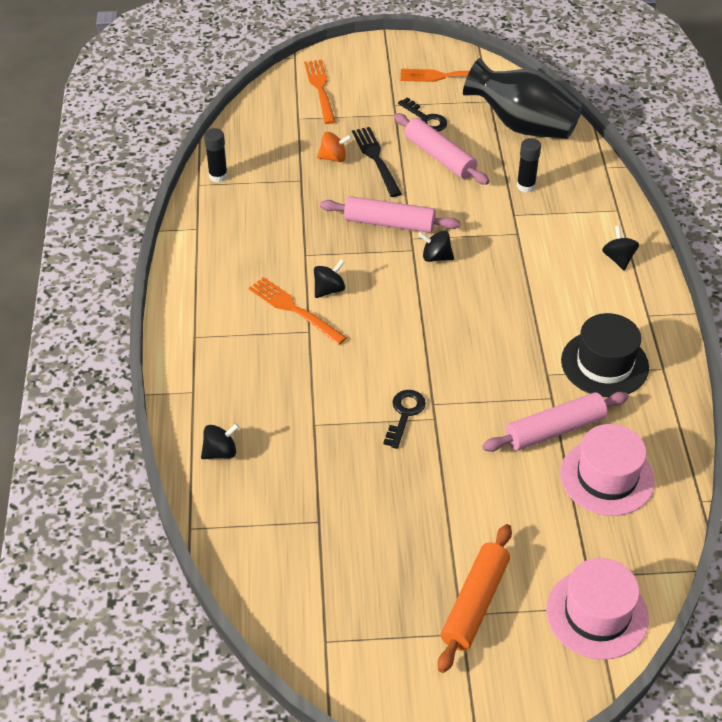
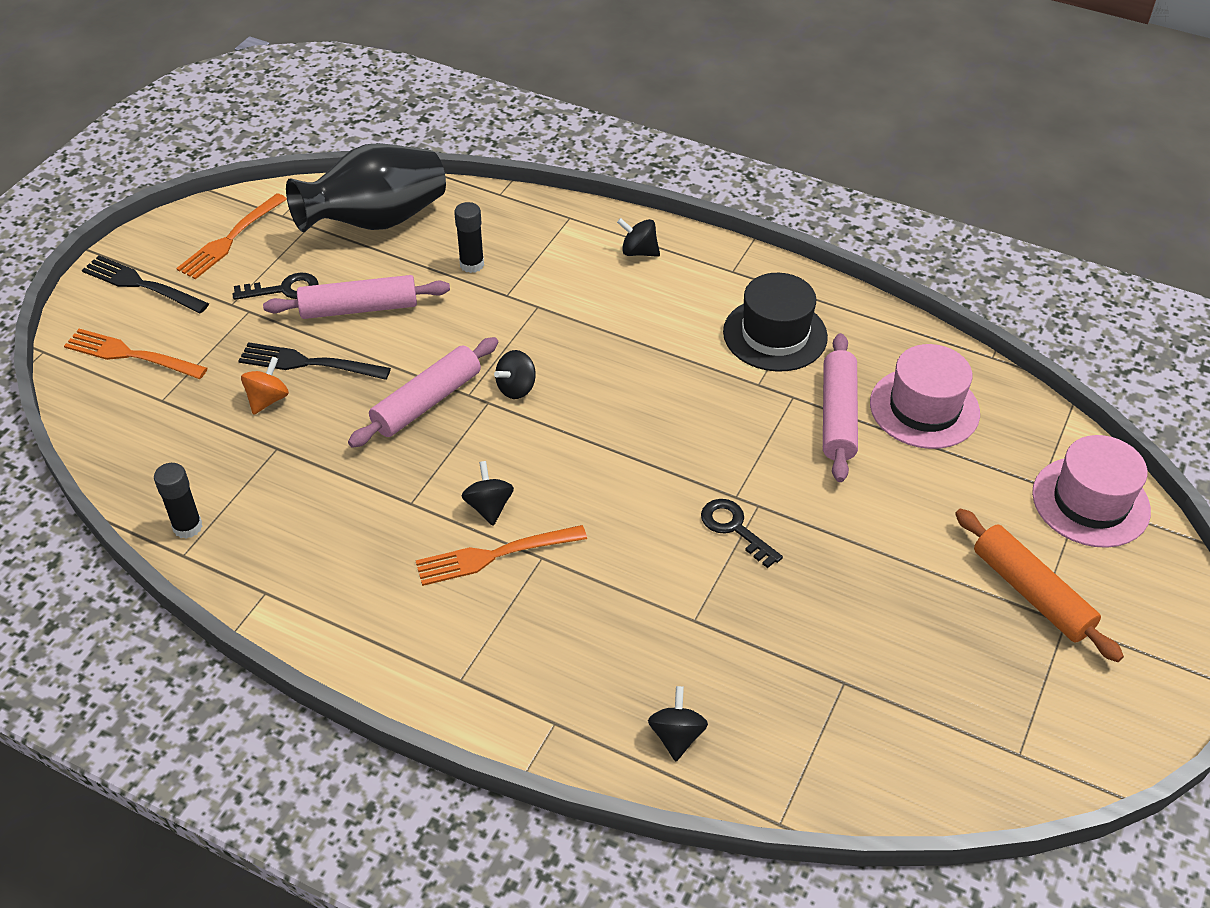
camera: 60 degrees left, 0 degrees up
(376, 63) = (141, 285): none -> black fork

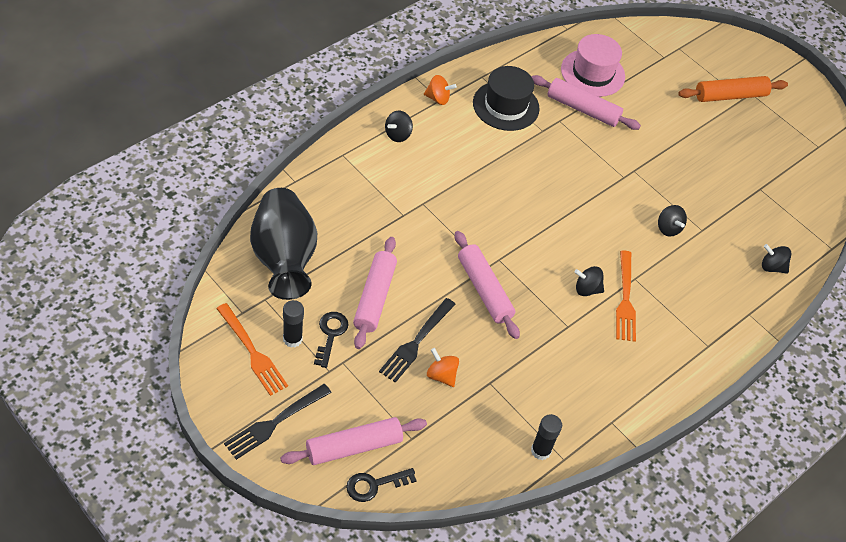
camera: 75 degrees left, 5 degrees up
(131, 355) = (354, 447): orange fork -> pink rolling pin
(472, 264) = (362, 222): black glue stick -> black glue stick (292, 339)
(516, 388) = (493, 241): black spinning top -> black spinning top (668, 228)
(732, 268) = (438, 98): none -> orange spinning top
(734, 528) = (646, 187): black key -> black key (374, 485)
(1090, 502) = (682, 46): pink hat -> none

